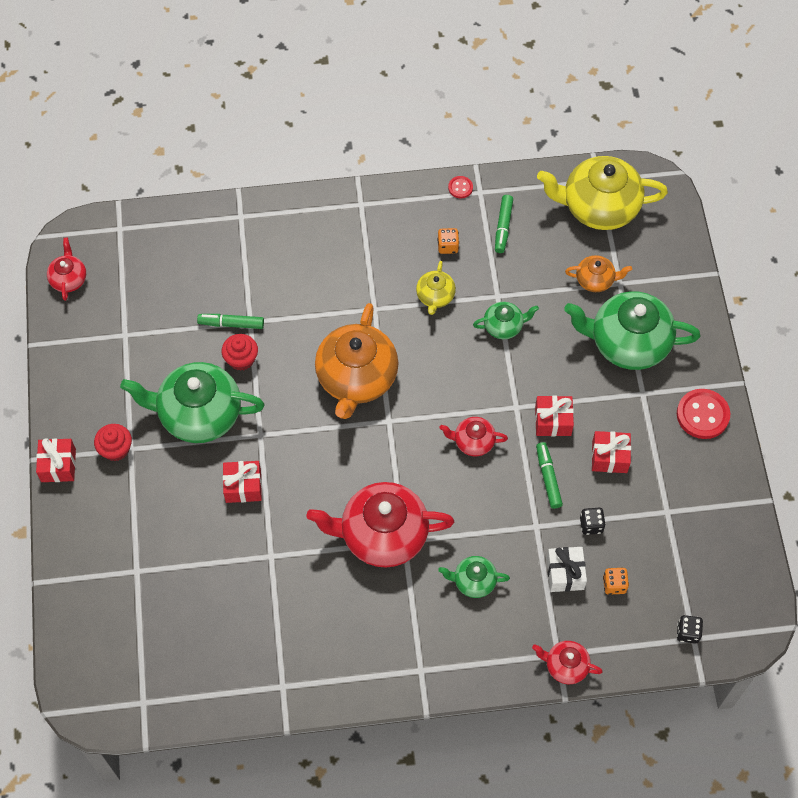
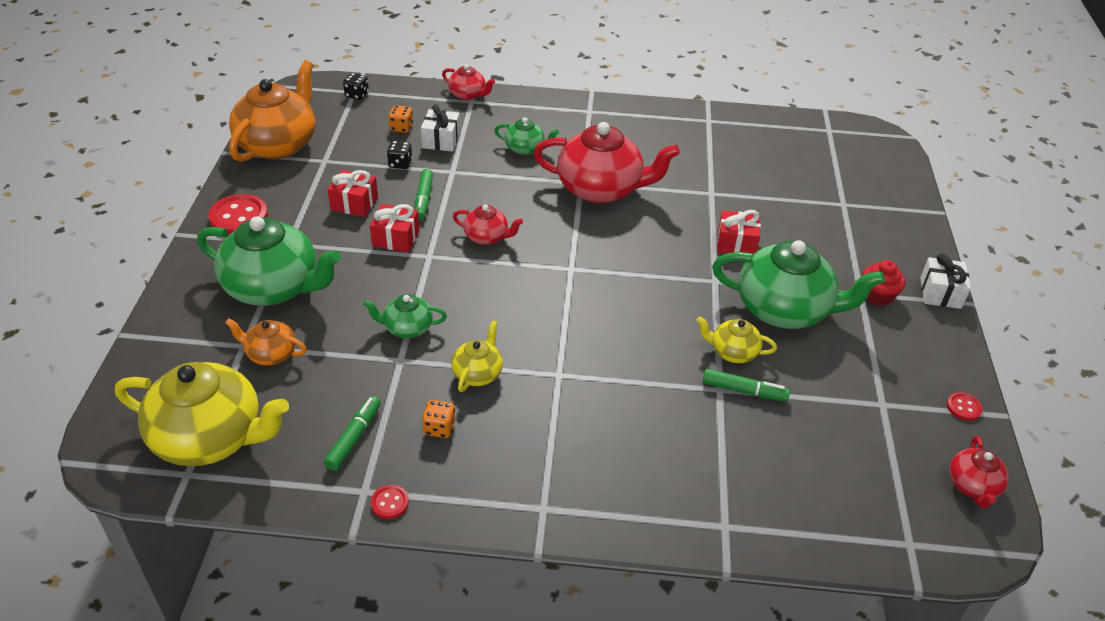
camera: 170 degrees left, 20 degrees down
(58, 465) = (940, 293): red gift -> white gift
(62, 345) = (963, 407): none -> red button
(241, 359) = (733, 352): red cupcake -> yellow teapot
(356, 378) = (598, 310): orange teapot -> orange teapot (278, 144)

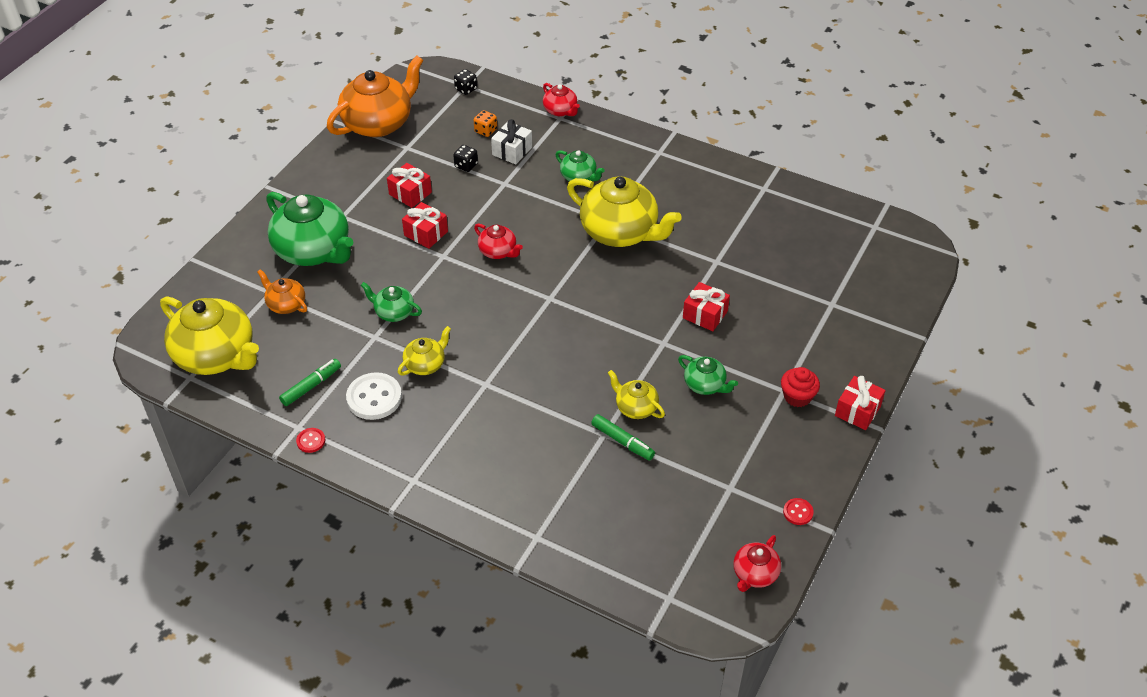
camera: 25 degrees right, 5 degrees up
(239, 217) = (317, 183): red button -> none
(423, 199) = (466, 204): green marker -> none
(439, 428) = (374, 398): orange dice -> white button
(601, 189) = (620, 232): red teapot -> yellow teapot
(784, 310) = (705, 385): green teapot -> green teapot, size x0.49
(940, 293) = (857, 411): white gift -> red gift

